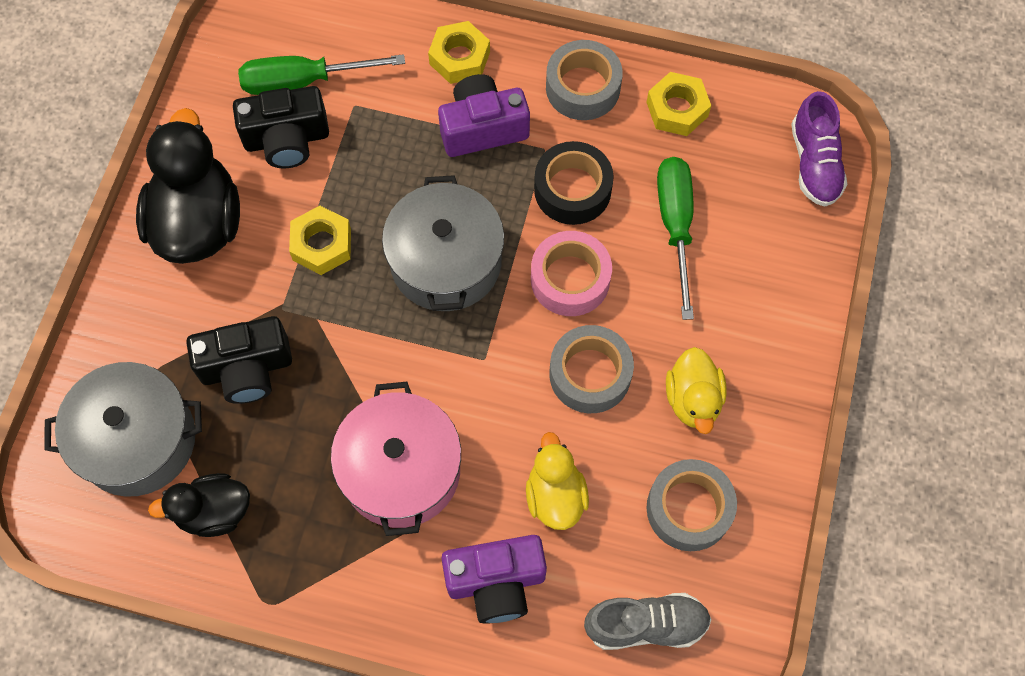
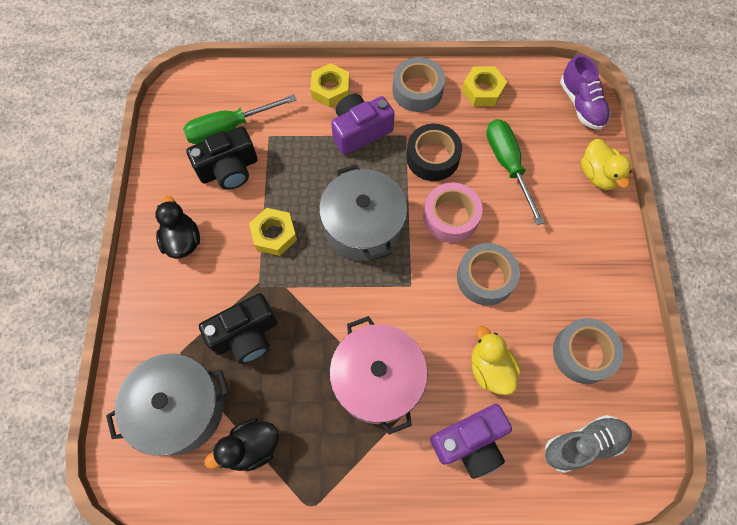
camera: 15 degrees left, 0 degrees up
(198, 223) = (182, 241): black duck -> black duck, size x0.57
(693, 399) = (559, 277): yellow duck -> yellow duck (598, 175)

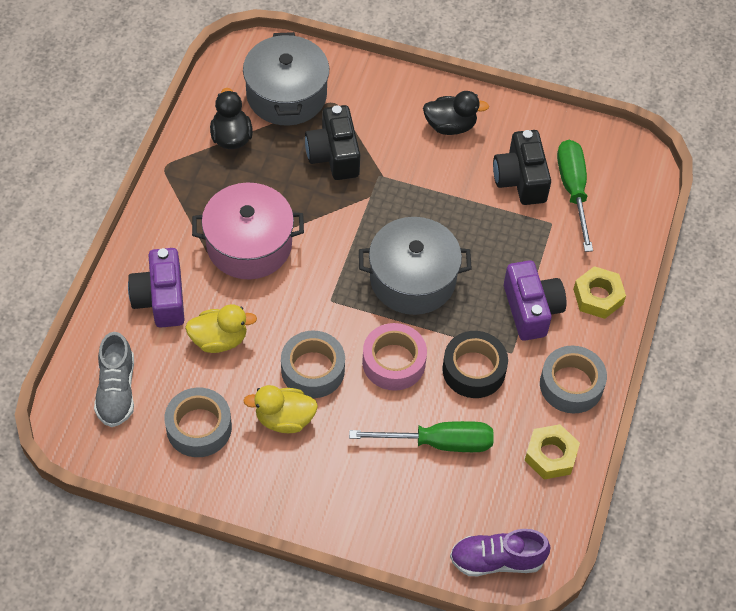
camera: 105 degrees right, 10 degrees down
(274, 235) = (430, 200): yellow nut -> none
(598, 175) = (393, 534): yellow duck -> yellow duck (284, 419)

